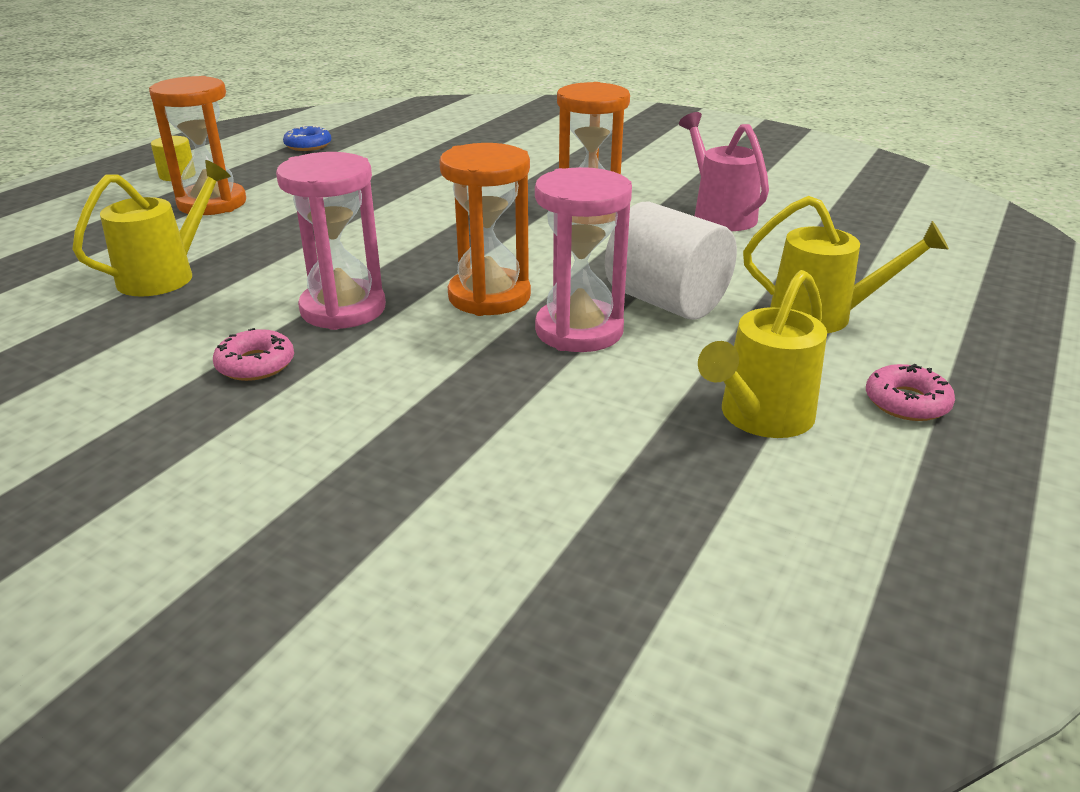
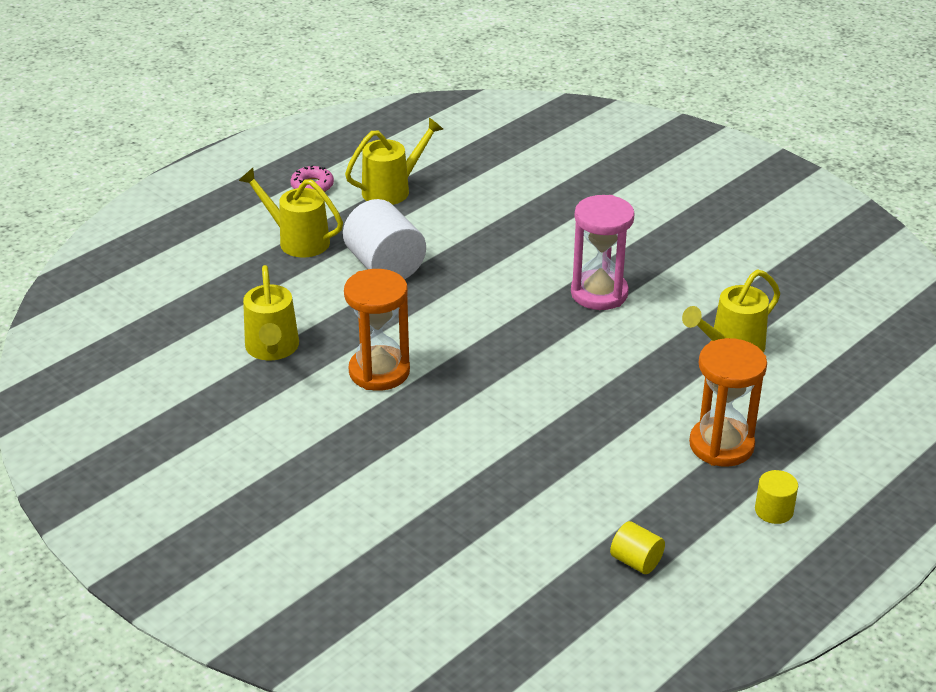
camera: 165 degrees left, 5 degrees up
(255, 364) = (651, 259): pink donut -> none
(308, 145) = (636, 561): blue donut -> yellow cylinder
(489, 296) = (499, 289): orange hourglass -> none
(579, 331) = (454, 253): pink hourglass -> none
(719, 214) = (272, 349): pink watering can -> yellow watering can

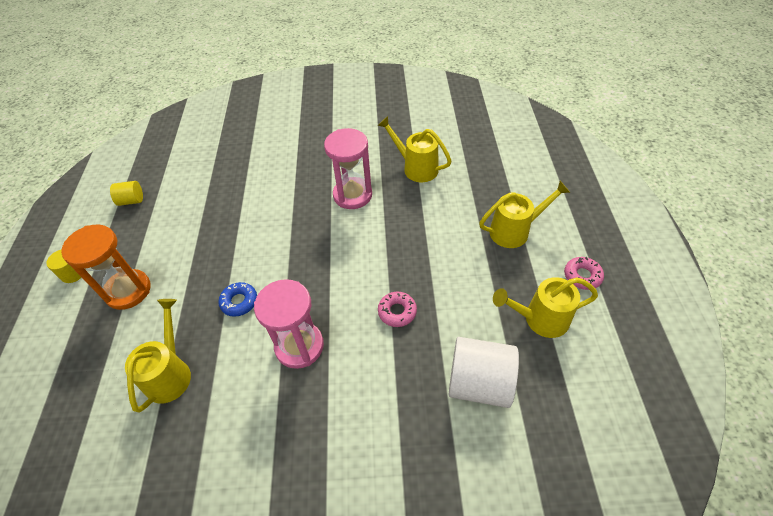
camera: 135 degrees right, 15 degrees up
(379, 371) = (352, 195): orange hourglass -> pink hourglass
(385, 266) = (445, 255): white cylinder -> white cylinder (479, 383)
(392, 189) = (539, 319): yellow watering can -> yellow watering can turned 75 degrees clockwise
(488, 261) = (397, 312): none -> pink donut
(616, 358) = (239, 302): none -> blue donut

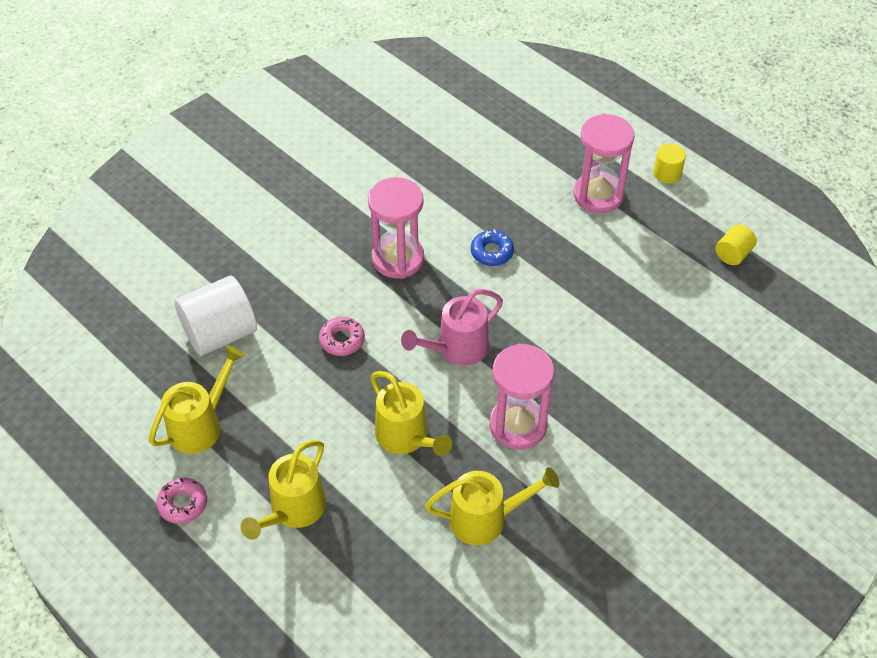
camera: 135 degrees right, 0 degrees up
(128, 291) = (598, 195): orange hourglass -> pink hourglass
(170, 372) = (475, 178): yellow watering can -> yellow watering can (407, 438)
(336, 255) = (456, 349): none -> pink watering can

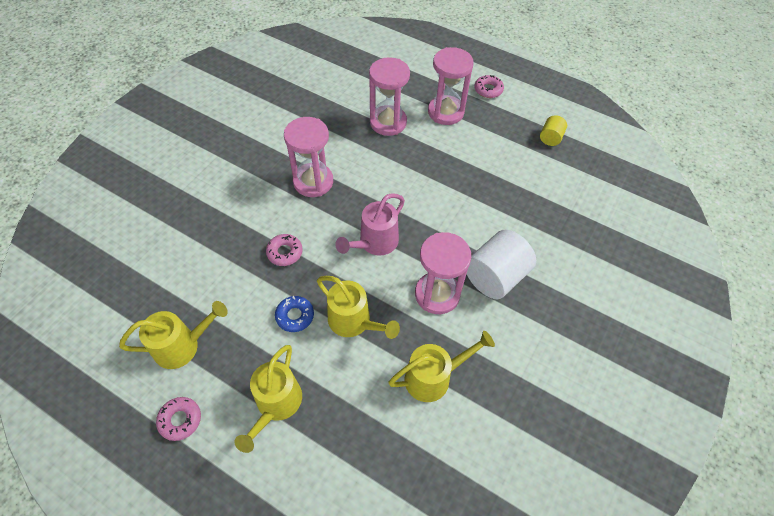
camera: 15 degrees left, 5 degrees up
(201, 424) = (183, 345): yellow watering can -> yellow watering can turned 45 degrees clockwise
(220, 333) = (185, 265): white cylinder -> white cylinder (495, 276)
(492, 252) = (382, 165): blue donut -> blue donut (295, 316)
(515, 196) = (388, 122): none -> pink hourglass
(667, 173) = (488, 90): yellow cylinder -> pink donut

